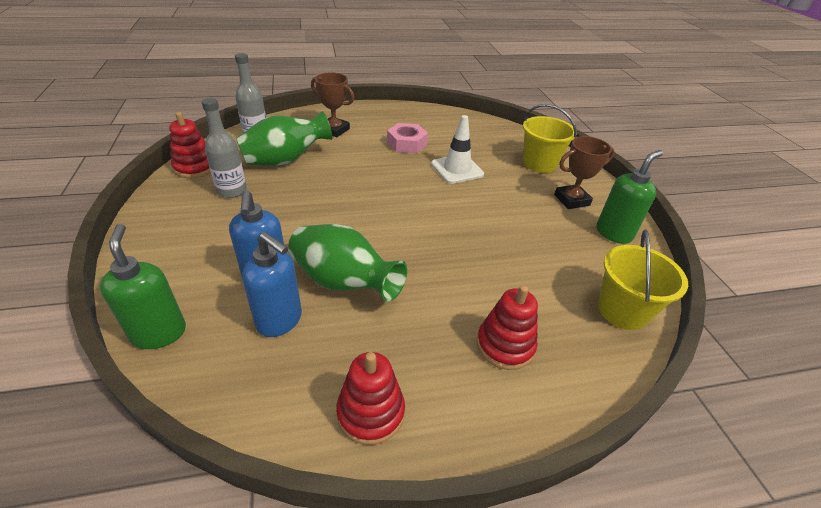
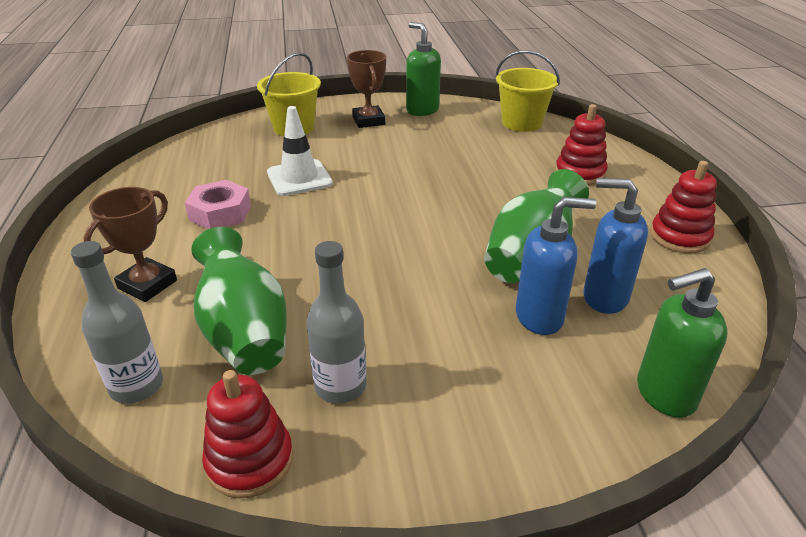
camera: 85 degrees left, 5 degrees down
(280, 321) = (604, 297): blue soap dispenser -> blue soap dispenser turned 105 degrees counterclockwise

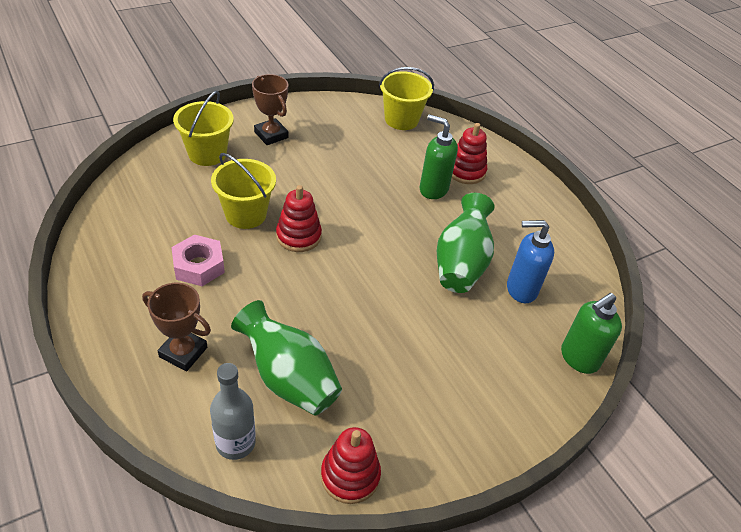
camera: 25 degrees left, 10 degrees up
(147, 284) = (183, 352): brown trophy -> brown trophy turned 75 degrees counterclockwise
(299, 178) = (245, 214): white traffic cone -> yellow bucket
(340, 386) = (380, 404): grey bottle -> none
(422, 110) = (312, 115): green soap dispenser -> green soap dispenser (433, 189)
(540, 317) = (486, 316): blue soap dispenser -> none
(679, 237) = (552, 224): red stacking toy -> red stacking toy (298, 236)

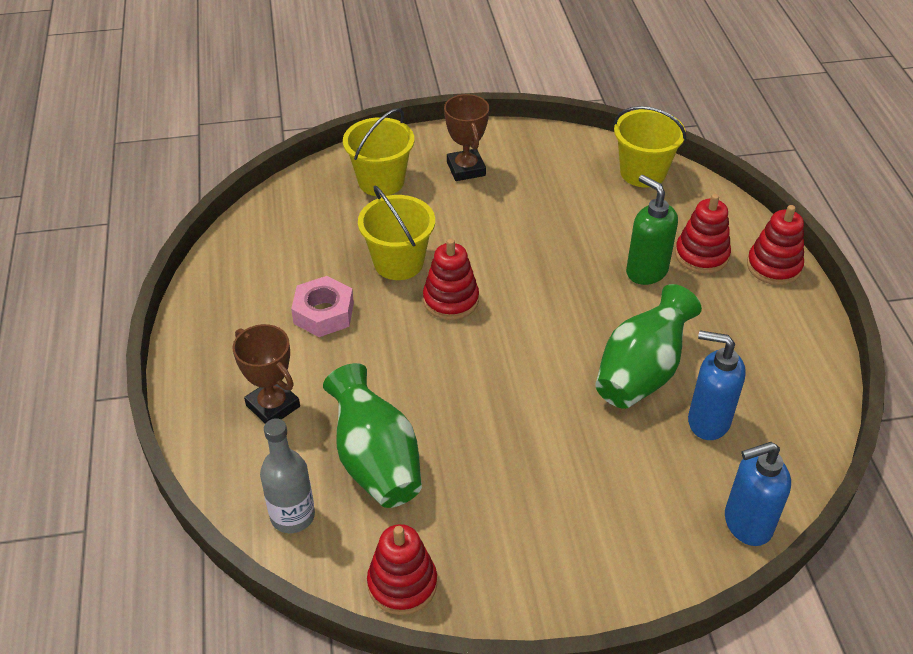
camera: 25 degrees right, 0 degrees up
(516, 171) = (773, 266): none -> red stacking toy
(578, 358) = (746, 524): green soap dispenser -> blue soap dispenser

